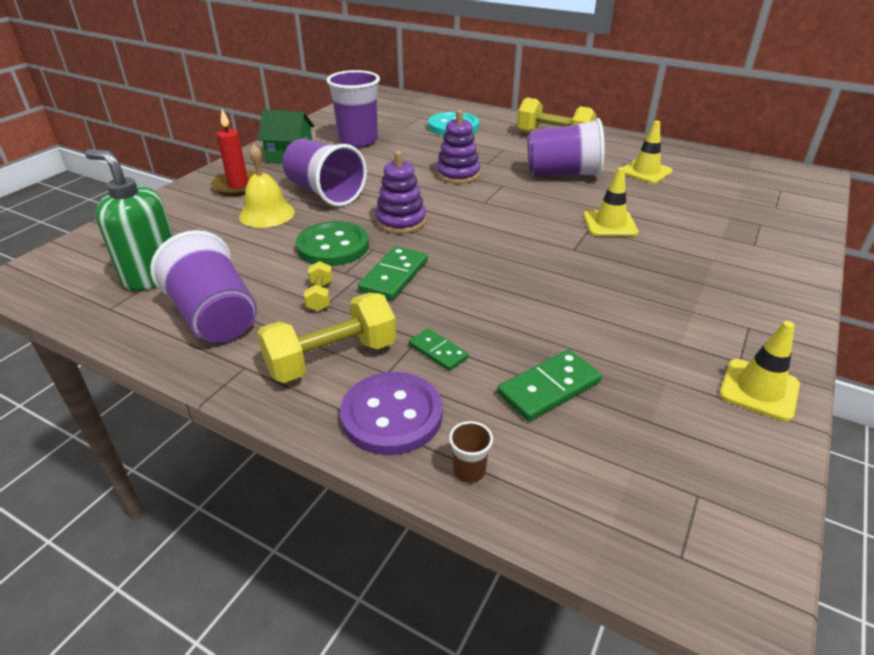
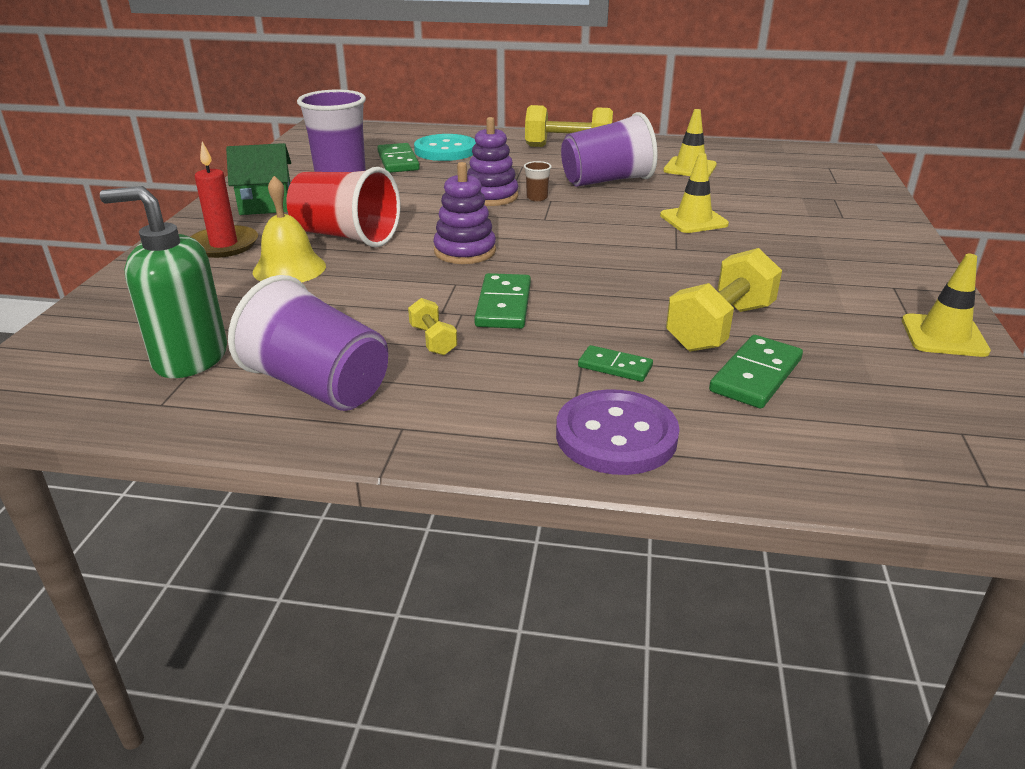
camera: 20 degrees left, 5 degrees down
(325, 193) = (346, 236): purple cup -> red cup
(331, 358) = (501, 397): yellow dumbbell -> yellow dumbbell (720, 327)
(333, 246) = (404, 288): green button -> none
(410, 132) = (398, 161): none -> green domino
(469, 471) = (739, 465): brown cup -> brown cup (537, 198)

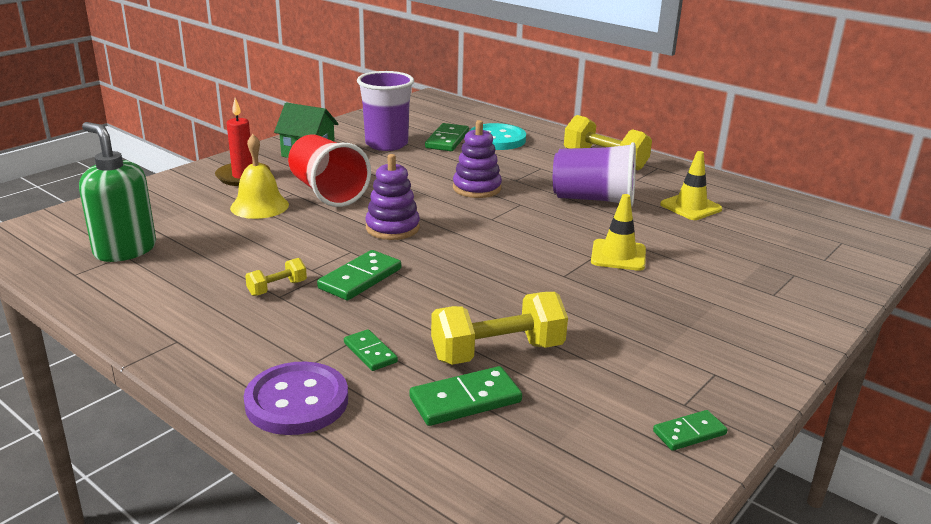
camera: 30 degrees right, 5 degrees down
(318, 386) = (168, 294): purple cup -> none
(433, 340) = (277, 288): yellow dumbbell -> yellow dumbbell turned 45 degrees clockwise
(537, 198) = (511, 199): brown cup -> none
(944, 336) = (689, 433): yellow traffic cone -> green domino

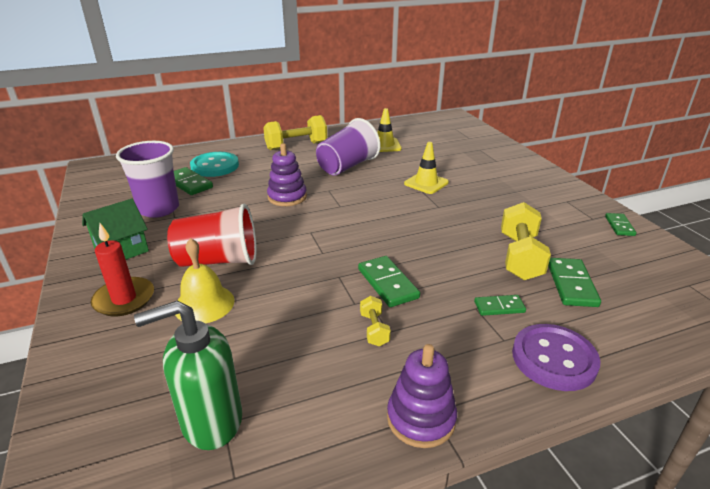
camera: 60 degrees left, 5 degrees up
(392, 228) = (317, 247): purple stacking toy -> purple stacking toy (421, 418)

